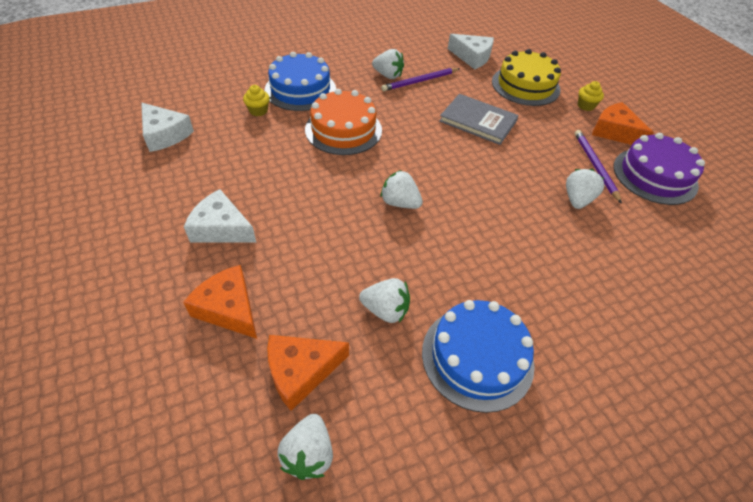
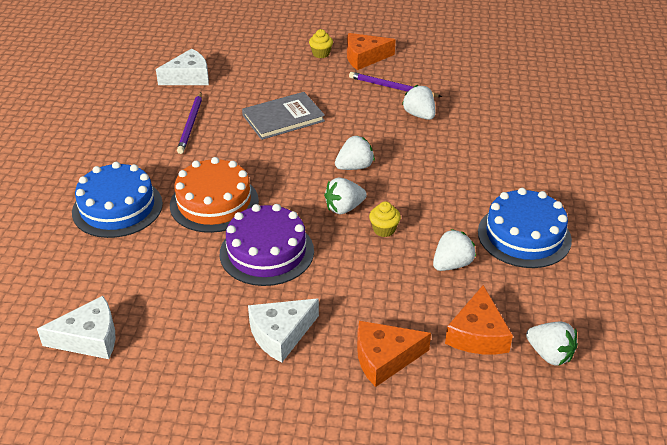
camera: 55 degrees left, 10 degrees down
(258, 111) = (122, 251): yellow cupcake -> yellow cupcake (384, 230)
(388, 75) = (159, 140): white strawberry -> white strawberry (354, 167)
(525, 85) = (263, 69): yellow cake -> none
(654, 175) = (426, 67): purple cake -> purple cake (267, 252)

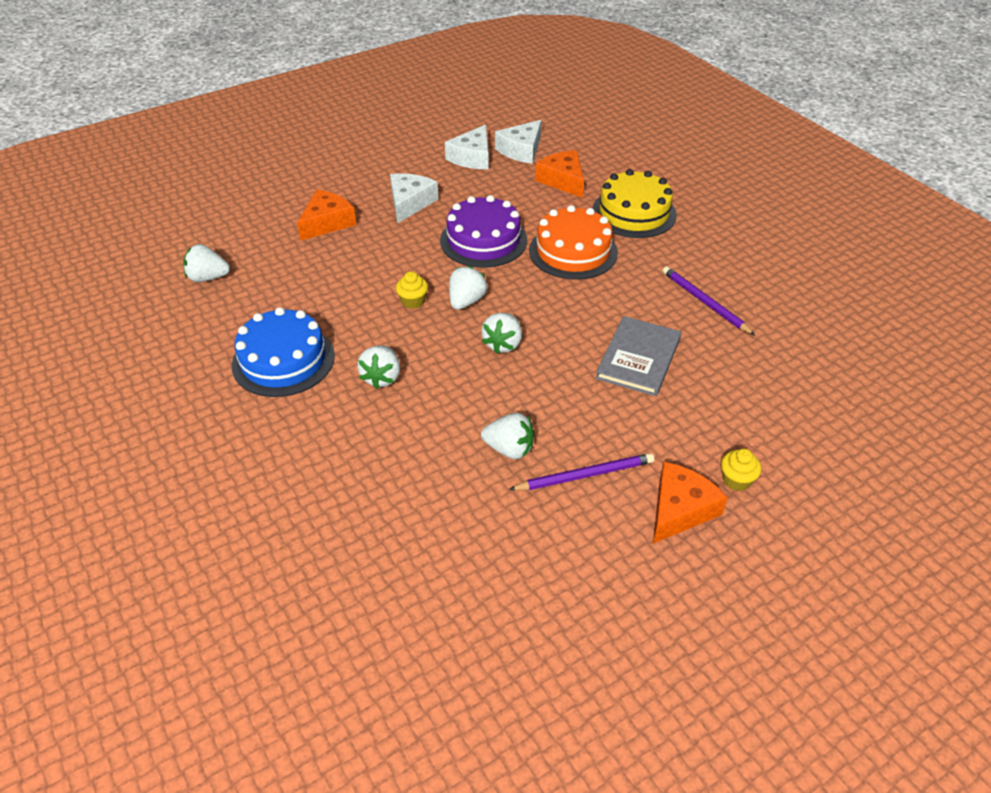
camera: 140 degrees right, 5 degrees up
(117, 207) = (634, 213): blue cake -> yellow cake
(188, 77) = (802, 351): white cheese -> white cheese (472, 157)
(452, 264) = (330, 303): white strawberry -> white strawberry (382, 377)
(477, 334) = (272, 265): orange cheese -> orange cheese (563, 180)

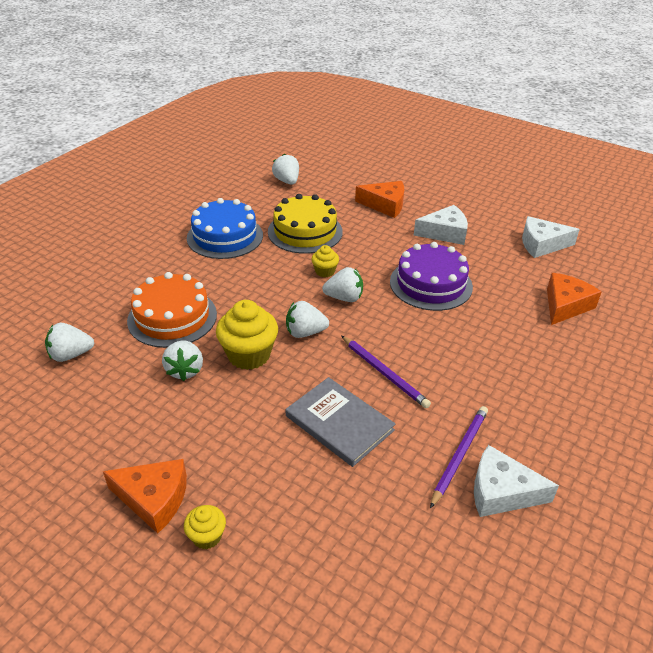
camera: 65 degrees right, 5 degrees down
(382, 377) = (231, 283): white strawberry -> white strawberry (71, 355)
(513, 393) = (249, 355): none -> yellow cupcake
(521, 150) = (585, 268): white cheese -> white cheese (501, 492)
(573, 251) = (461, 340): orange cake -> orange cake (172, 317)
(585, 475) = (173, 423): purple pencil -> purple pencil (384, 373)
(634, 213) = (562, 366): yellow cake -> yellow cake (305, 231)
(638, 358) = (339, 423): grey book -> grey book turned 45 degrees clockwise

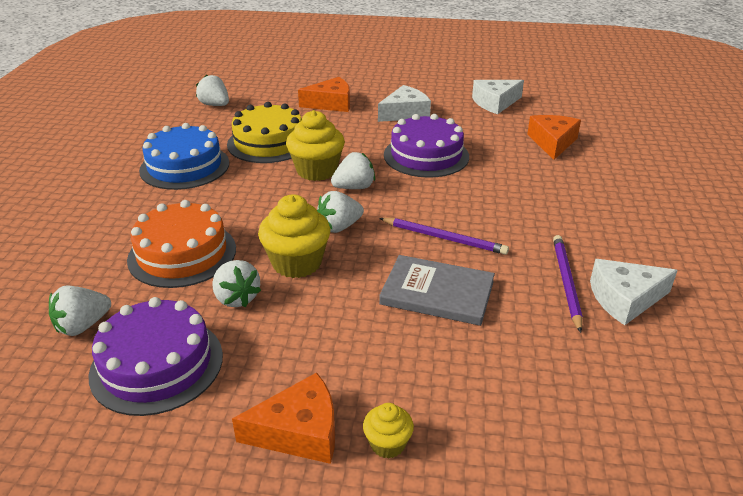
camera: 25 degrees left, 5 degrees down
(97, 405) = (157, 364): none -> purple cake
(325, 271) = (316, 171): yellow cupcake -> yellow cupcake, size x1.90

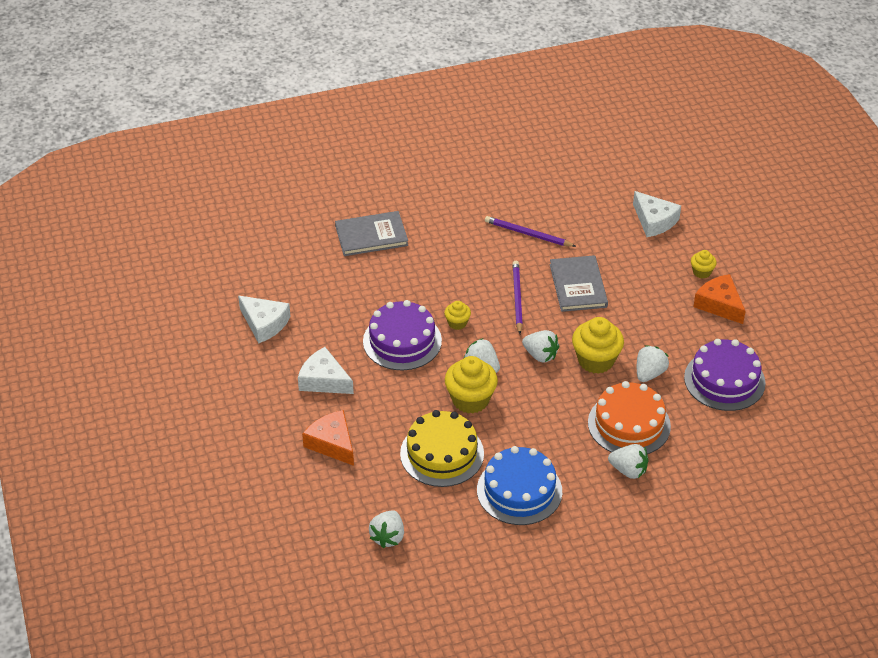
camera: 115 degrees left, 10 degrees up
(83, 326) = (725, 432): white strawberry -> white strawberry (628, 470)
(430, 190) = (457, 323): none -> yellow cupcake
(552, 142) = (331, 271): orange cheese -> none
(566, 282) = (528, 234): purple pencil -> purple pencil turned 45 degrees clockwise
(603, 174) = (371, 236): none -> grey book
(624, 299) = (527, 209): white cheese -> white cheese (654, 221)

